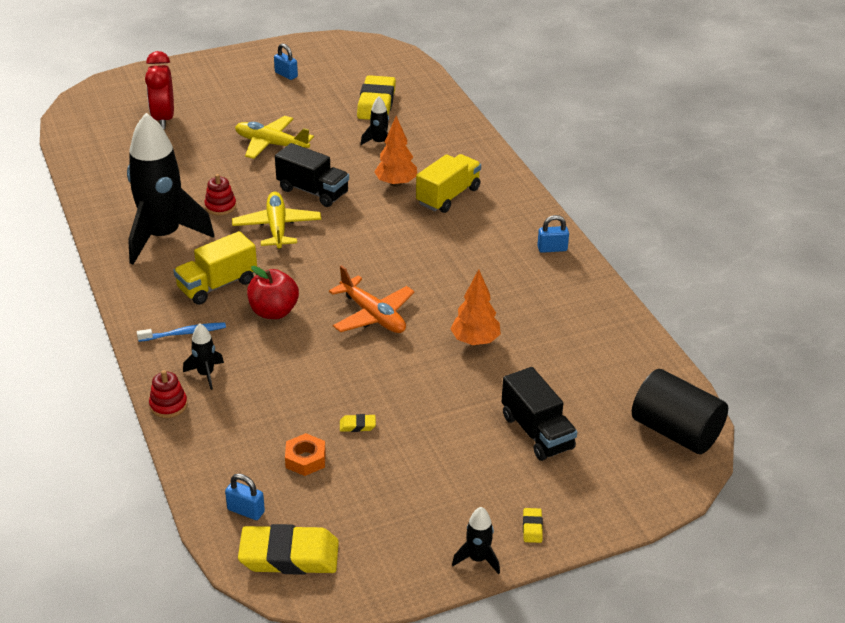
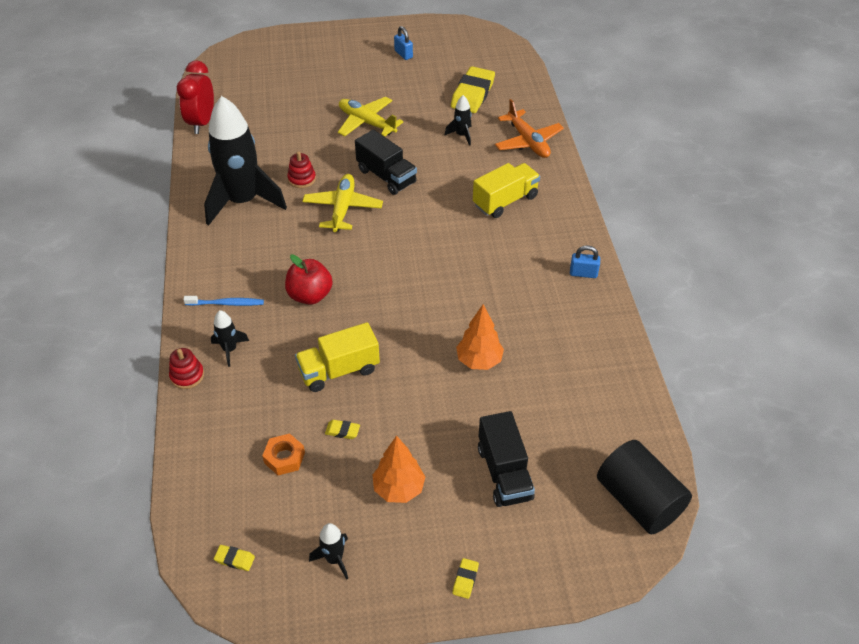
camera: 15 degrees right, 10 degrees up
(163, 119) = (284, 84): red clock -> red clock (202, 123)
(217, 285) = (271, 259): yellow truck -> yellow truck (339, 370)
(246, 511) = (214, 501): blue padlock -> none
(289, 556) = (234, 559): yellow eraser -> yellow eraser, size x0.41
(373, 315) = (396, 315): orange plane -> orange plane (528, 141)
(396, 183) = (462, 180): orange tree -> orange tree (399, 489)
(478, 559) = (403, 603): black rocket -> black rocket (334, 559)

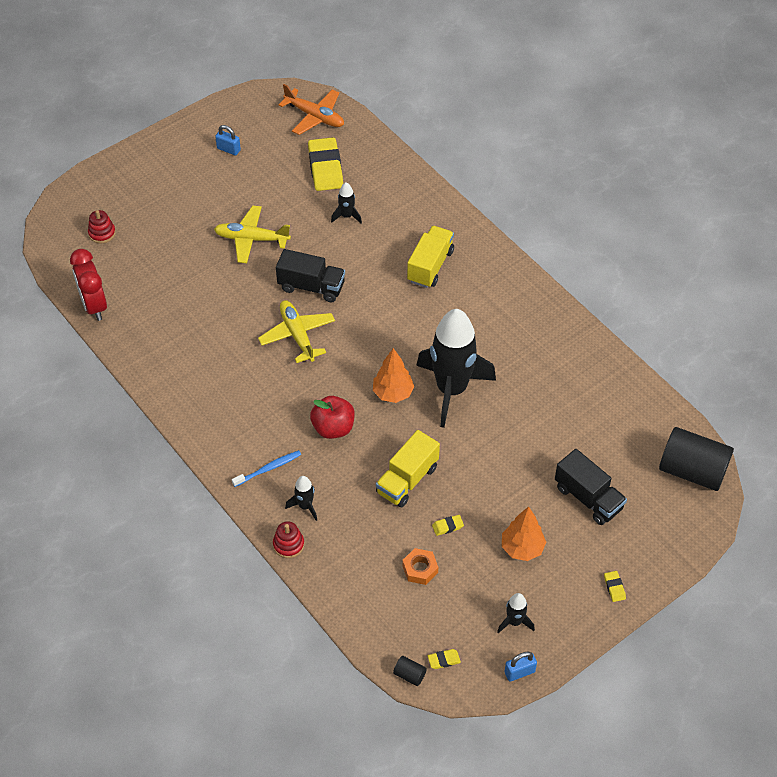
camera: 30 degrees left, 5 degrees up
(191, 555) = (409, 675): none -> black cylinder
(243, 201) = (202, 368): black rocket -> black rocket (451, 389)
(302, 179) = (238, 322): red stacking toy -> red stacking toy (102, 233)
(479, 361) = (509, 419): orange tree -> orange tree (393, 393)
(528, 141) = (409, 198): orange plane -> orange plane (315, 116)
(583, 273) = (537, 306): blue padlock -> blue padlock (519, 672)

